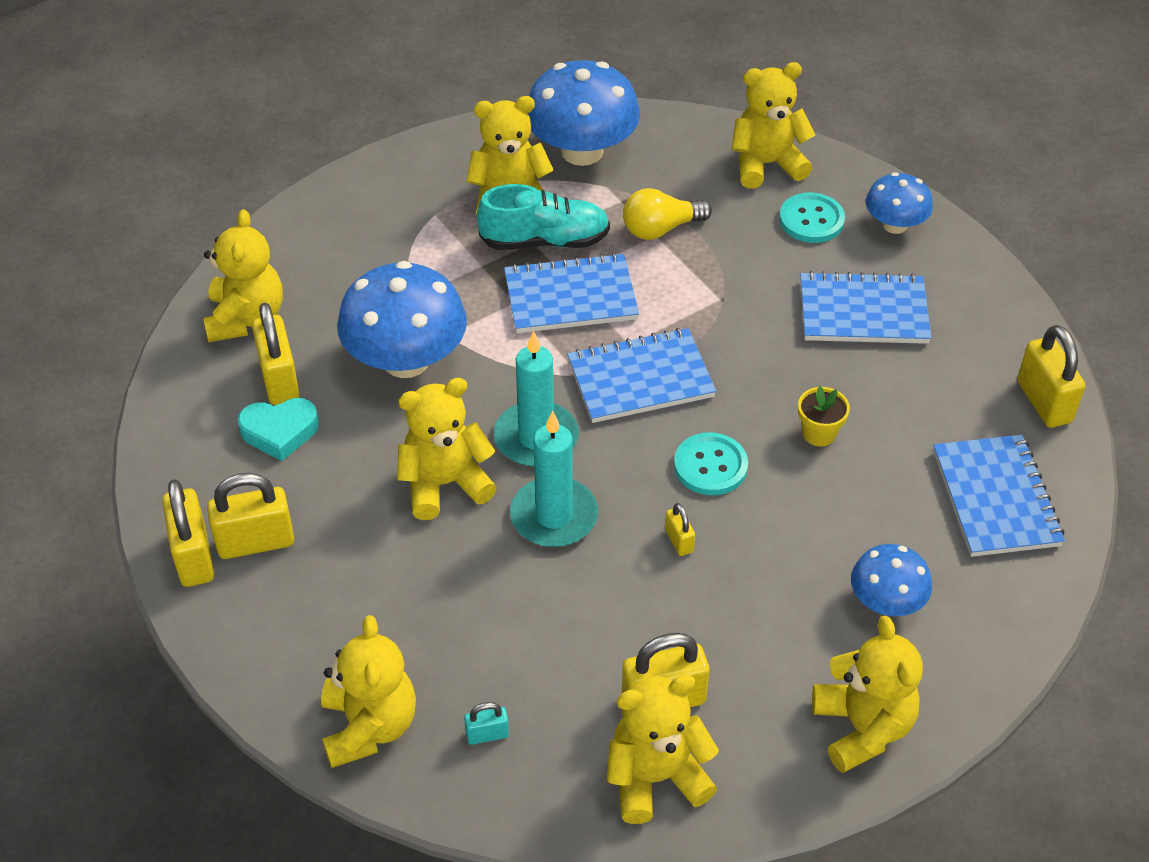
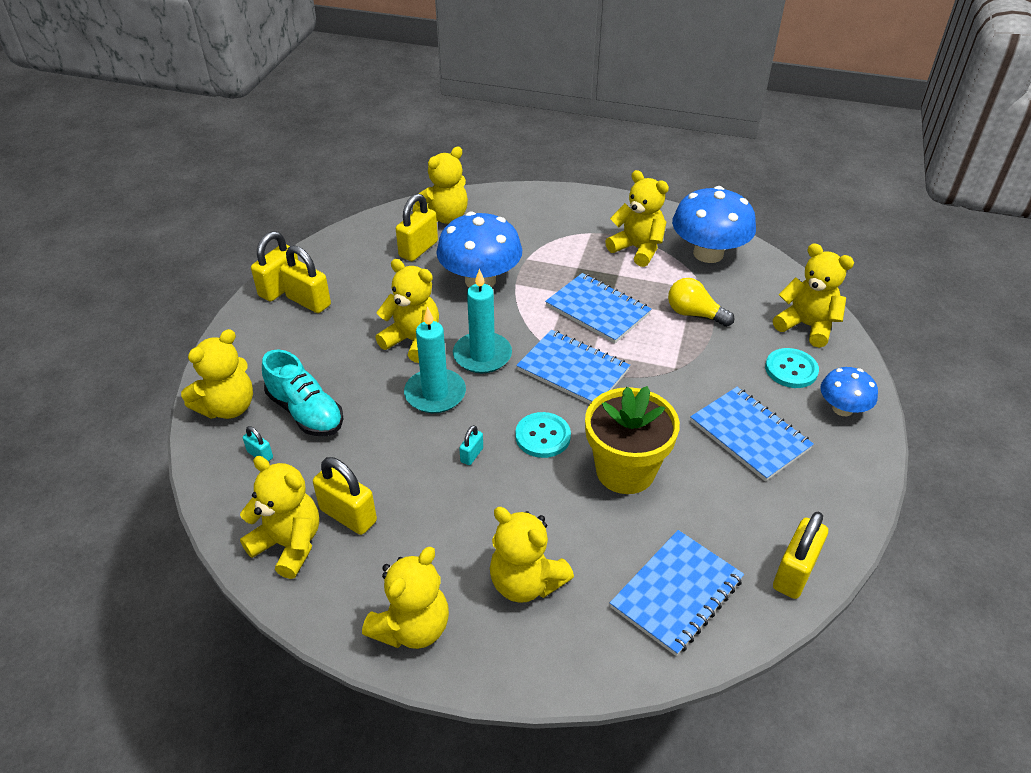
camera: 50 degrees right, 5 degrees down
(279, 432) = (385, 268): turquoise heart -> none
(545, 241) = (625, 278): turquoise shoe -> turquoise shoe (306, 412)
(679, 541) = (472, 455): yellow padlock -> turquoise padlock
(819, 433) = (625, 470): yellow flower pot -> yellow flower pot, size x2.22
(886, 602) = (526, 582): blue mushroom -> yellow teddy bear

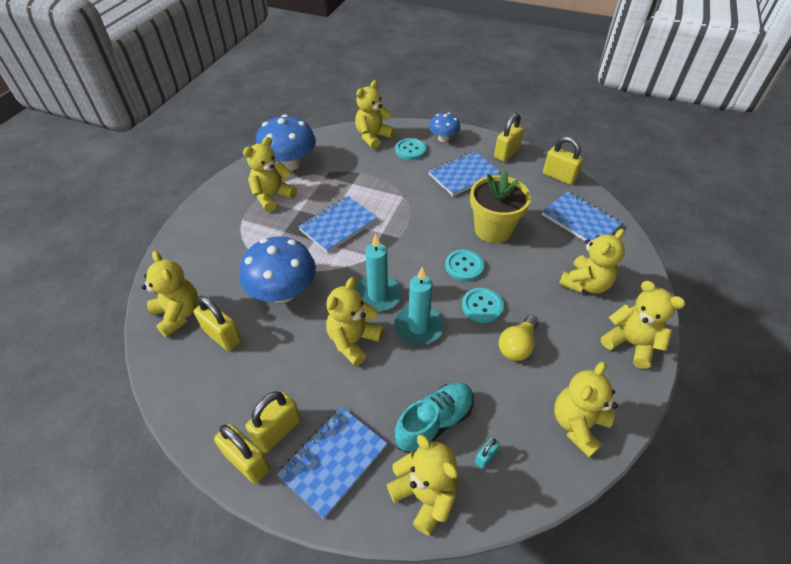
camera: 85 degrees left, 5 degrees up
(348, 515) = (545, 384): yellow padlock -> yellow padlock (506, 153)
(472, 455) = (482, 306): turquoise padlock -> turquoise button
(573, 370) = (400, 245): blue notebook -> blue notebook (333, 461)
(694, 314) = (352, 180): yellow light bulb -> yellow light bulb (517, 346)

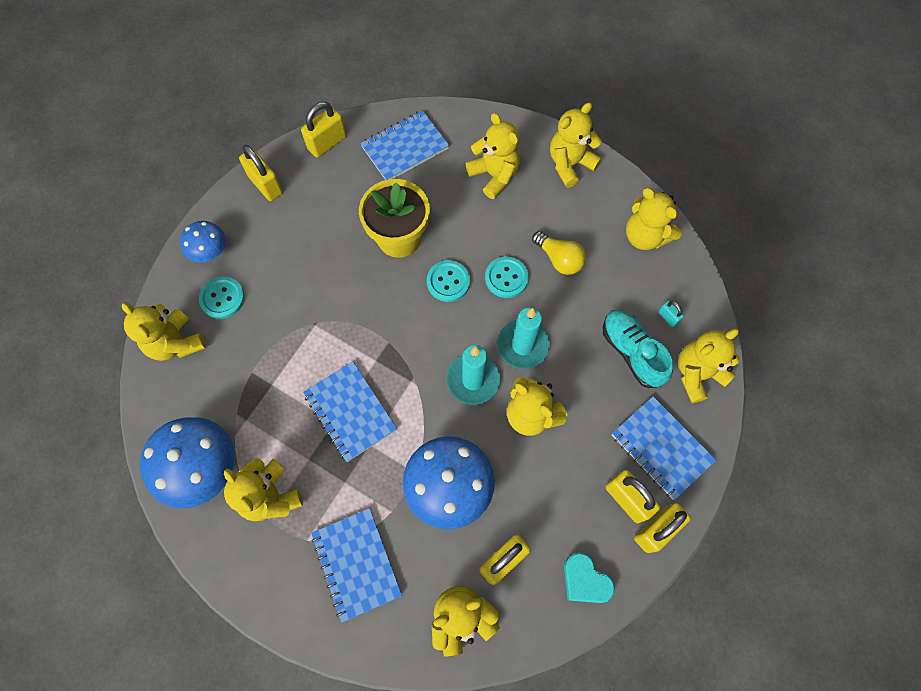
camera: 80 degrees left, 20 degrees up
(201, 401) = (585, 580): none -> turquoise heart
(463, 175) = (294, 245): blue notebook -> blue notebook (356, 564)

